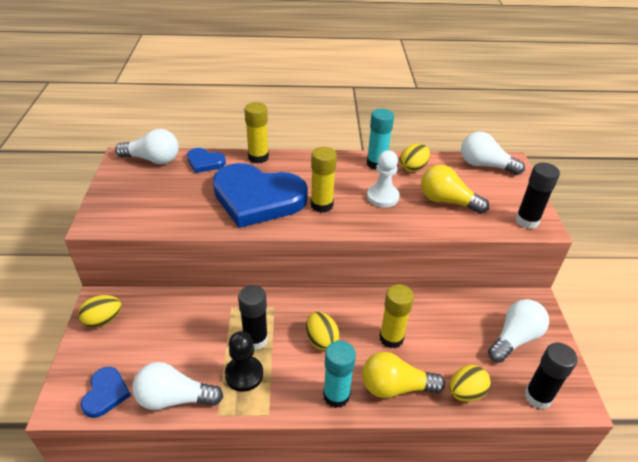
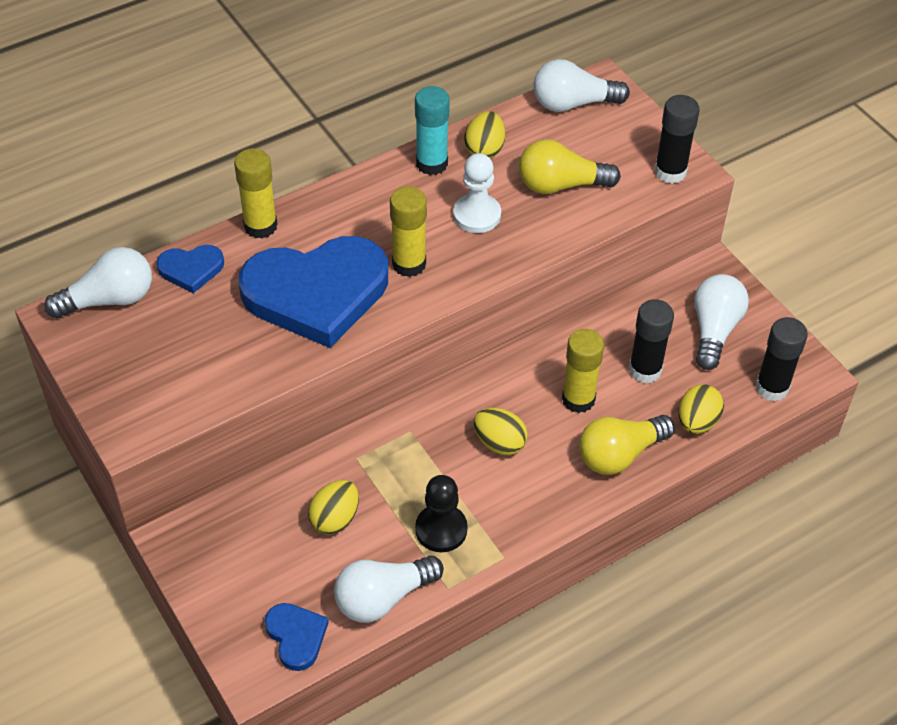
camera: 30 degrees left, 10 degrees up
(103, 320) = (205, 559): yellow egg -> yellow egg (335, 519)
(255, 339) = (420, 482): black glue stick -> black glue stick (645, 370)
(336, 395) = (562, 498): turquoise glue stick -> none

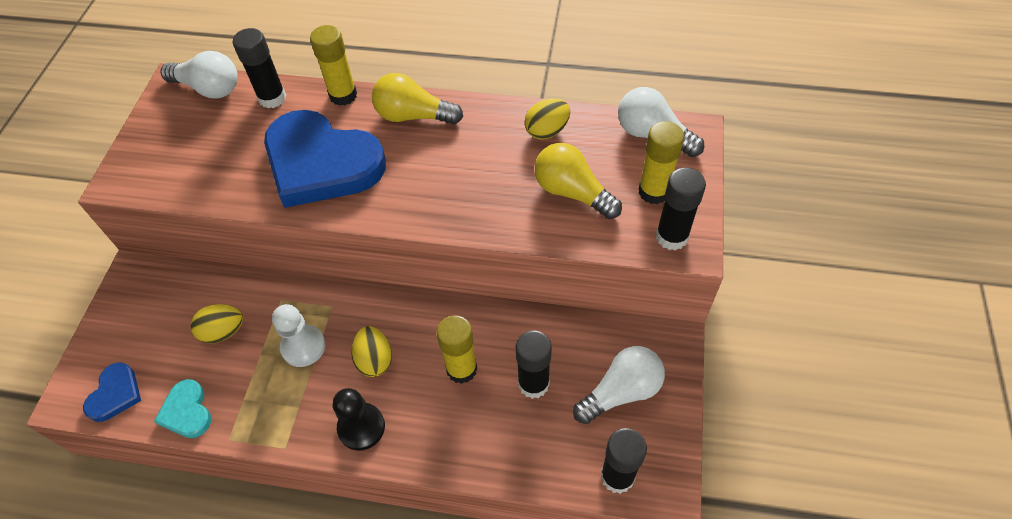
camera: 45 degrees right, 5 degrees up
(191, 269) = (272, 98): blue heart -> black glue stick
(383, 598) = (187, 411): white light bulb -> turquoise heart
(409, 264) = (400, 182): yellow glue stick -> yellow glue stick (653, 192)
(432, 163) = (499, 119): turquoise glue stick -> none
(441, 529) = (271, 393): black pawn -> black pawn (361, 427)
(477, 215) = (486, 176): white pawn -> white pawn (303, 346)
(620, 454) = (444, 436): yellow light bulb -> yellow light bulb (413, 116)
(697, 422) = (527, 457): yellow egg -> none

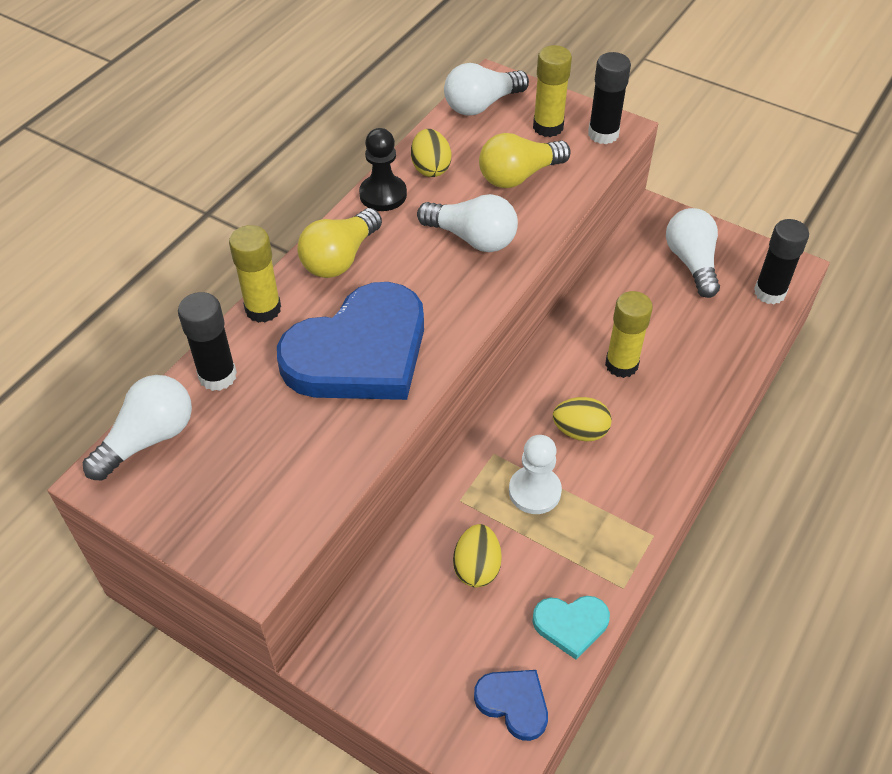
camera: 70 degrees left, 5 degrees down
(361, 427) = (654, 462): black pawn -> black pawn (383, 195)
(476, 187) = (472, 238): none -> white light bulb
(533, 383) = (659, 317): black glue stick -> none

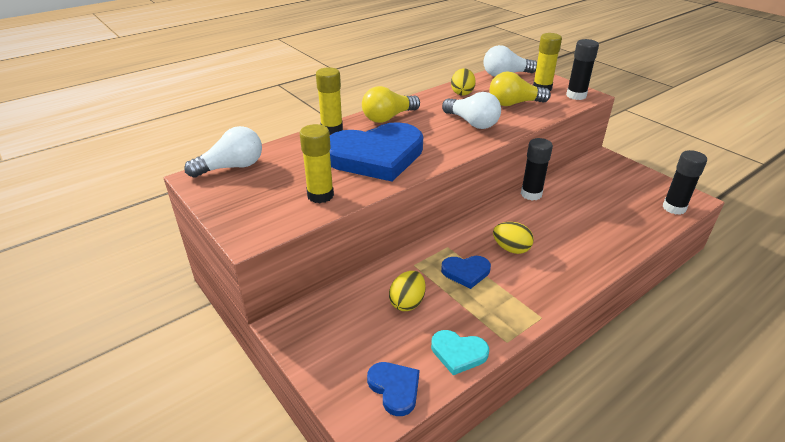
camera: 20 degrees right, 15 degrees down
(217, 376) = (288, 150): black glue stick -> black glue stick (531, 194)
(383, 195) = (428, 98): black pawn -> none
(534, 491) = (466, 272): white pawn -> blue heart
(621, 364) = (553, 222): yellow glue stick -> yellow glue stick (320, 195)
(691, 262) = (621, 183): white light bulb -> none

